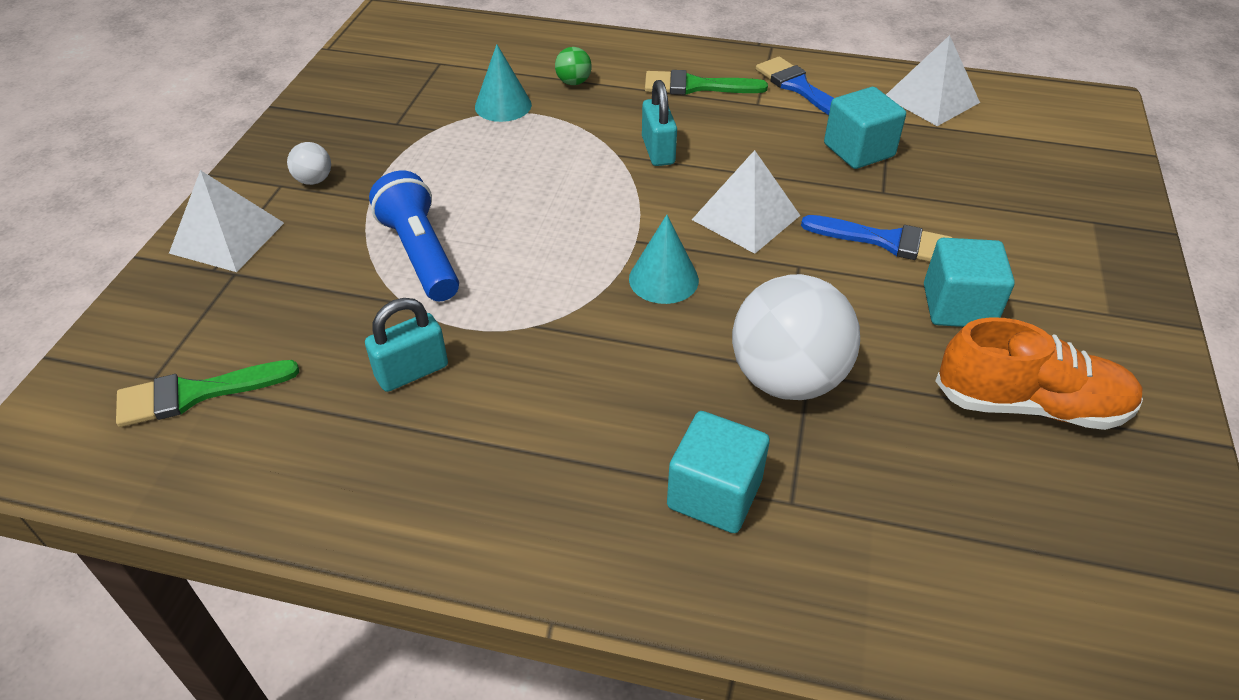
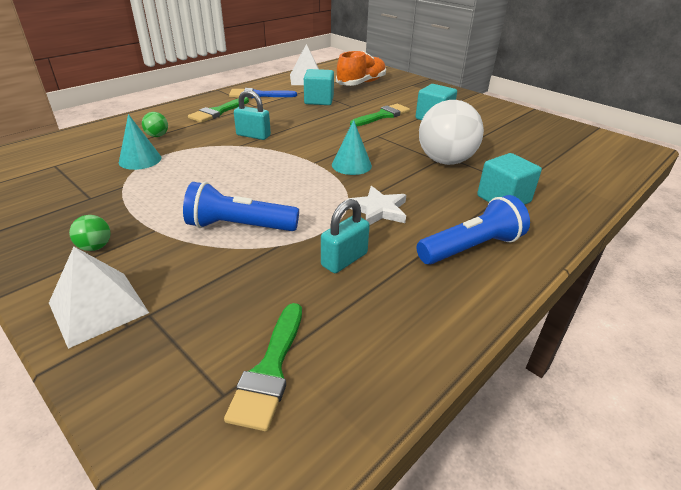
camera: 60 degrees left, 10 degrees down
(314, 180) = (95, 247): white ball -> green ball
(412, 371) = (344, 260): turquoise padlock -> turquoise padlock turned 45 degrees clockwise
(529, 491) = (471, 247): none -> blue flashlight
(556, 357) = (378, 210): none -> white star
(746, 217) = (331, 134): white pyramid -> none
(886, 241) = (382, 116): blue brush -> green brush
(1029, 405) = (495, 126): orange shoe -> orange shoe (361, 83)

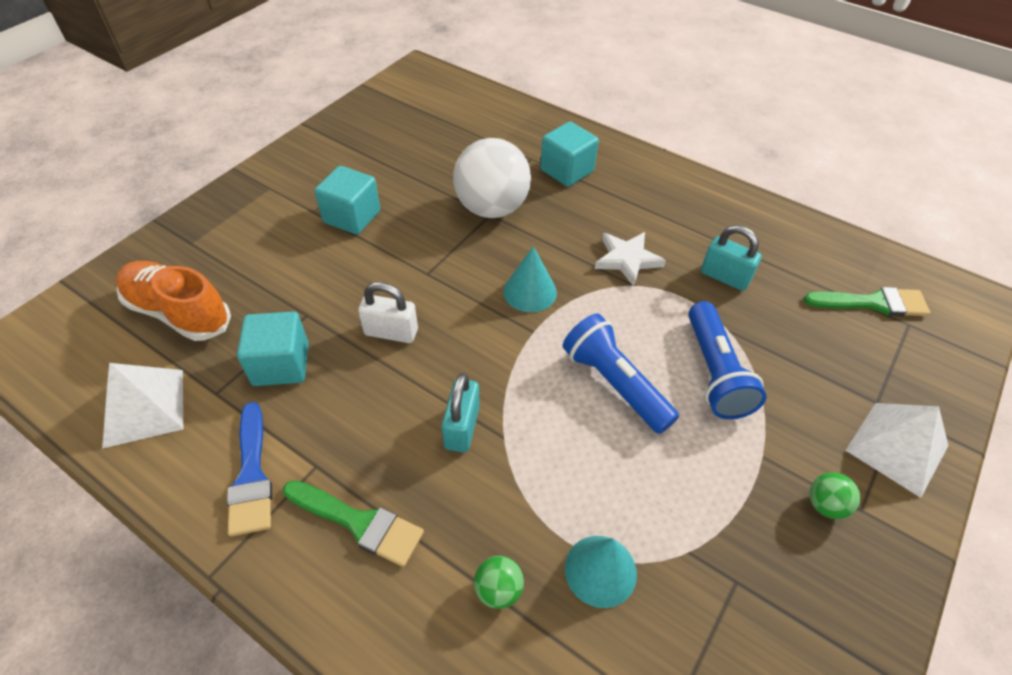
camera: 100 degrees left, 15 degrees up
(330, 123) = (391, 332): none -> white padlock
(382, 116) = (349, 272): green brush -> none
(471, 247) = (662, 196): blue flashlight -> blue flashlight (614, 384)

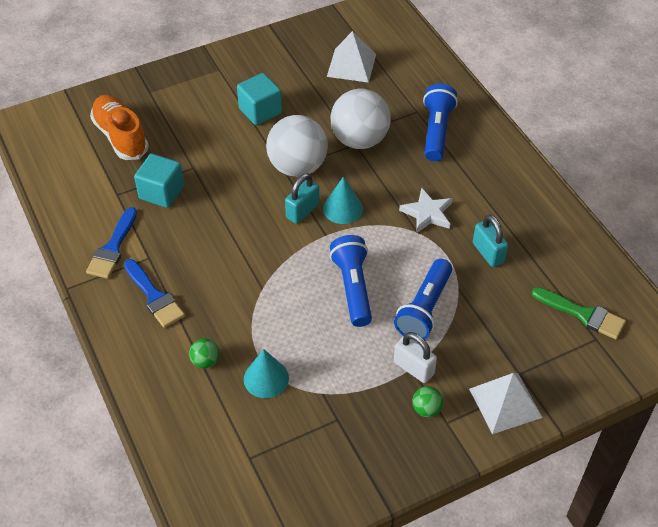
camera: 30 degrees right, 0 degrees up
(144, 407) = (76, 186): white pyramid -> white pyramid (351, 65)
(359, 523) = (154, 297): green brush -> blue brush
(391, 332) = (237, 199): white padlock -> white padlock (413, 368)
(441, 264) = (297, 167): none -> white ball
(462, 427) = (242, 272): turquoise padlock -> turquoise padlock (302, 211)
(567, 170) = (436, 131): turquoise cube -> blue flashlight

